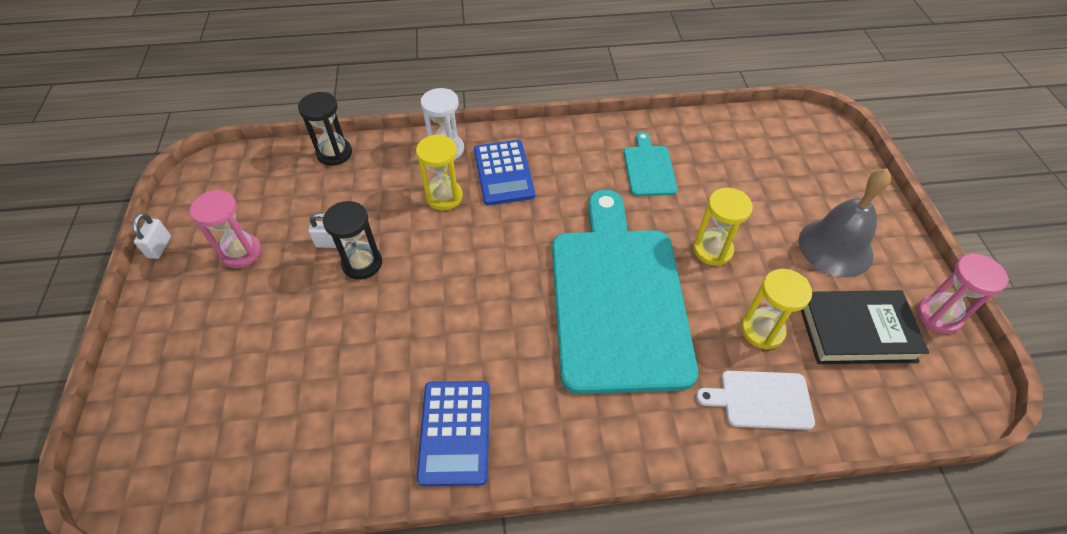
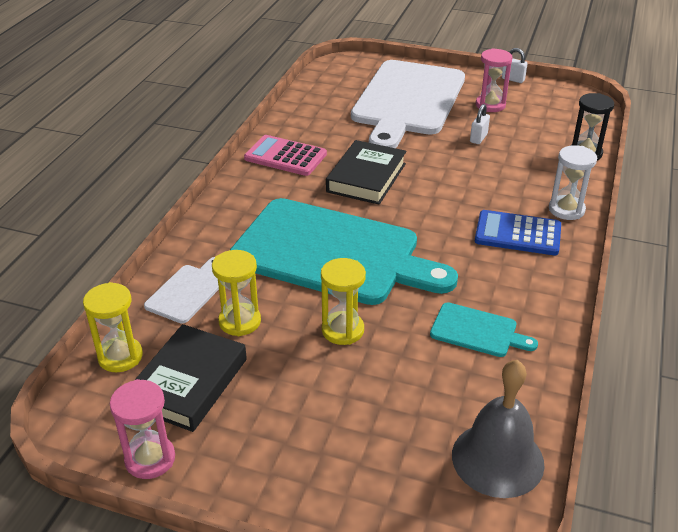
camera: 115 degrees right, 15 degrees down
(249, 343) = (408, 101): none -> white cutting board
(362, 263) = (450, 147): black hourglass -> none
(444, 197) = (502, 195): yellow hourglass -> yellow hourglass (120, 357)
(455, 432) = (285, 156): blue calculator -> pink calculator
(464, 320) = (366, 178): none -> black book
(835, 247) = (283, 426): grey bell -> grey bell (497, 459)

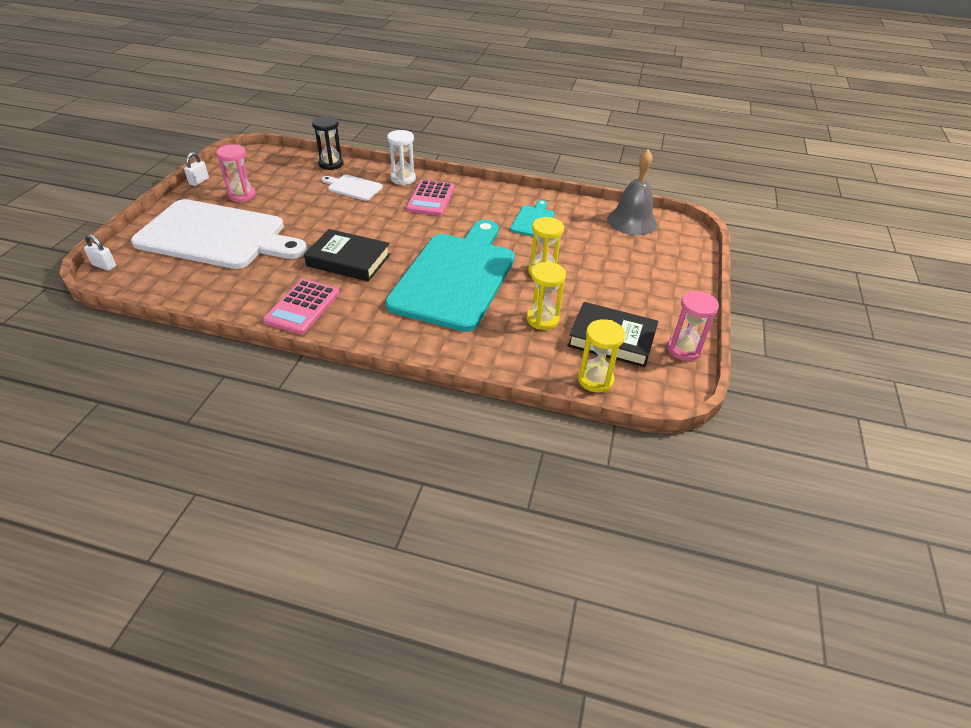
camera: 95 degrees left, 5 degrees up
(187, 291) = (511, 351): white cutting board -> white cutting board (353, 187)
(478, 138) = (297, 204): white padlock -> white padlock (104, 266)
(517, 234) = (431, 198): blue calculator -> pink calculator

